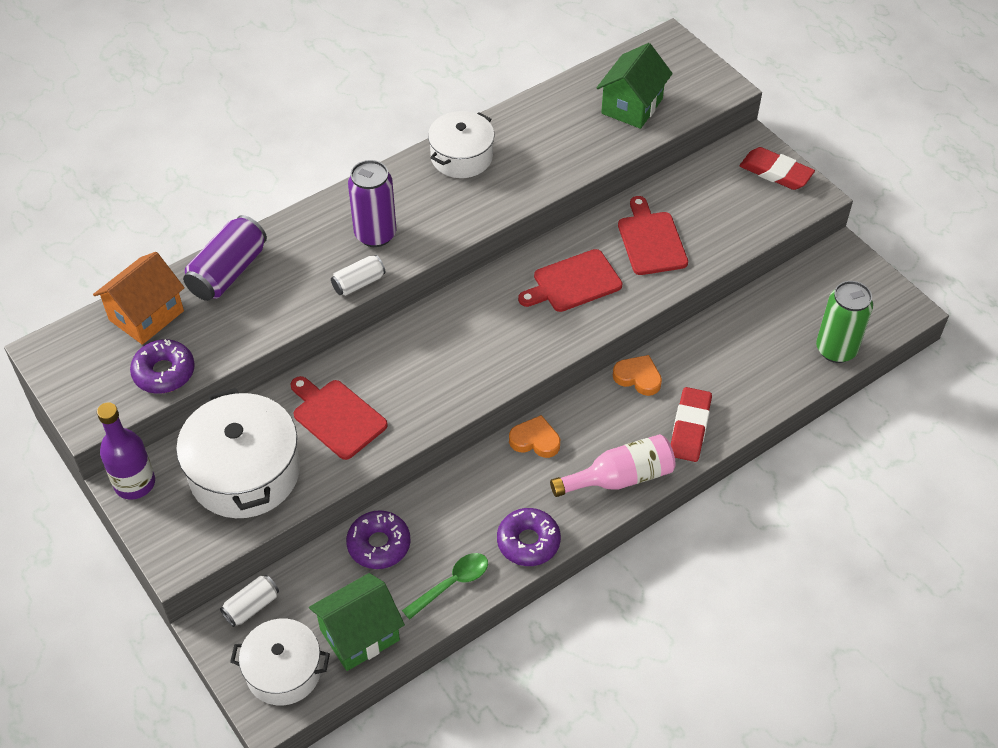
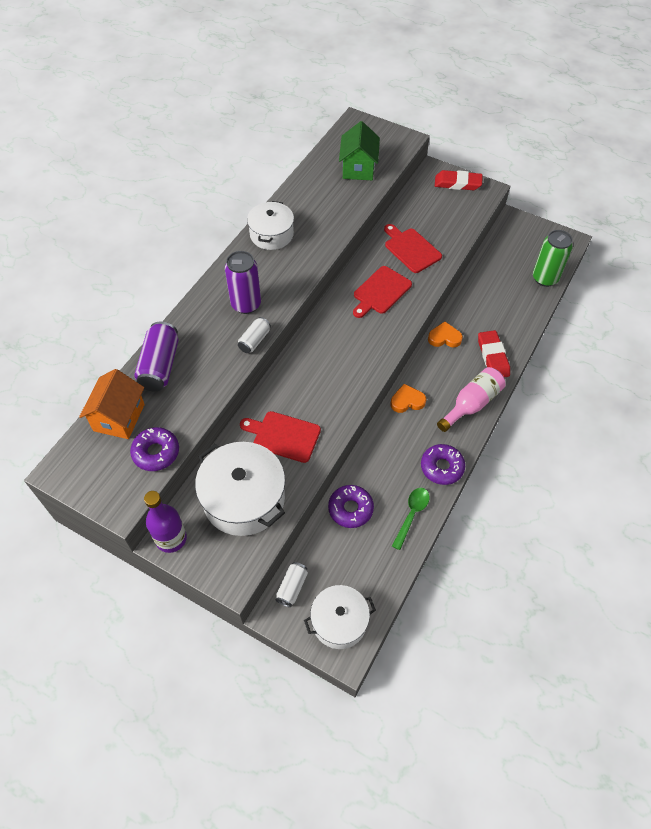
camera: 25 degrees left, 5 degrees up
(359, 635) = (374, 574): green house -> none

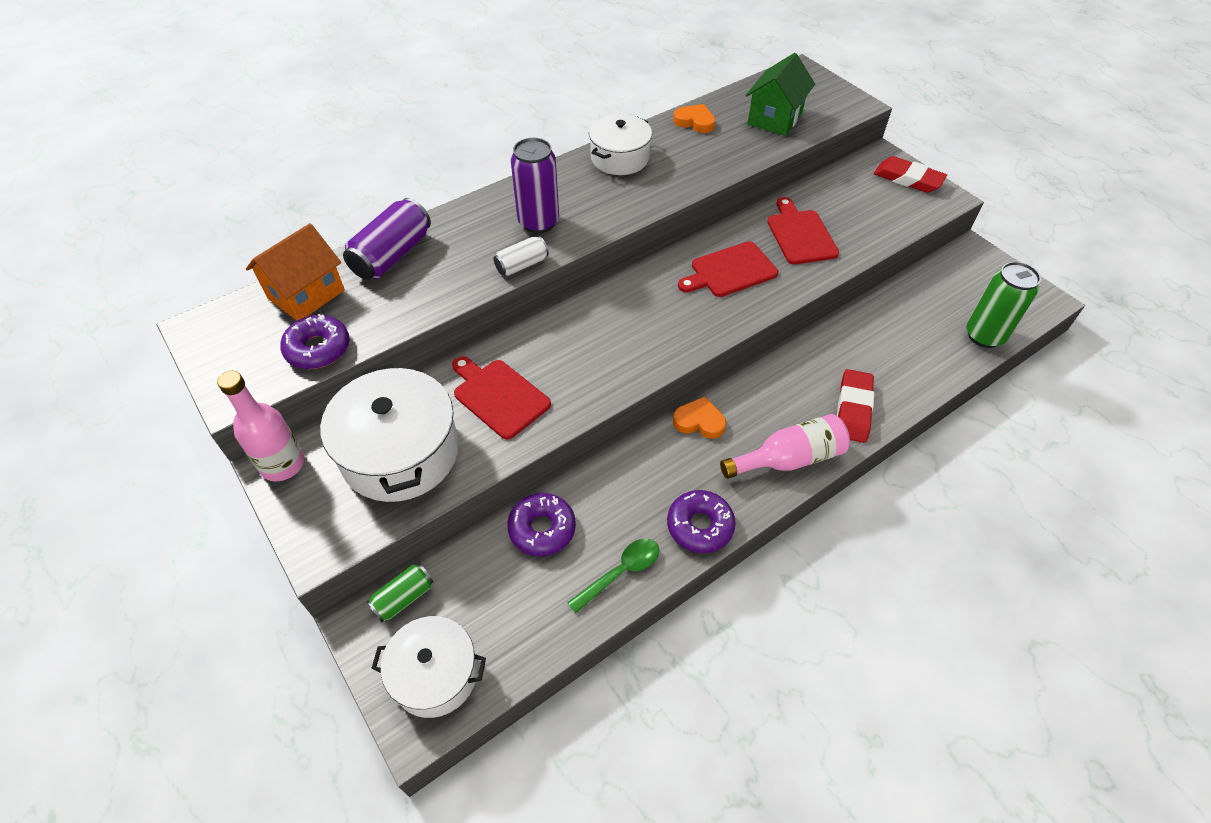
camera: 25 degrees right, 5 degrees down
(171, 538) = (282, 464): purple bottle -> pink bottle
(292, 587) = (403, 598): white can -> green can
(444, 338) = (796, 361): orange heart -> orange heart (695, 122)

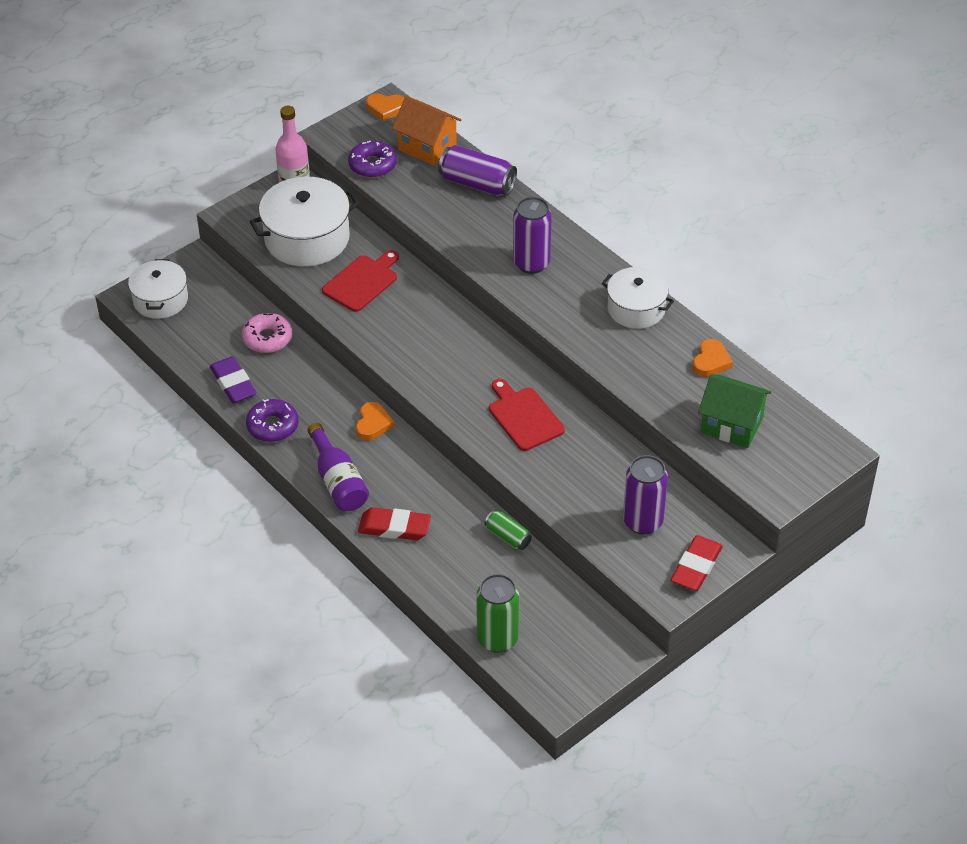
camera: 85 degrees right, 5 degrees down
(209, 330) = (386, 108): none -> orange heart
(403, 598) = (213, 276): green can -> green can (508, 537)
(522, 265) = (475, 259): white can -> none
(542, 529) = (267, 338): purple donut -> pink donut
(621, 572) = (233, 383): green spoon -> purple eraser
(789, 459) = (338, 481): pink bottle -> purple bottle
(800, 234) = (585, 470): red cutting board -> none
(861, 204) = (642, 522): none -> purple can

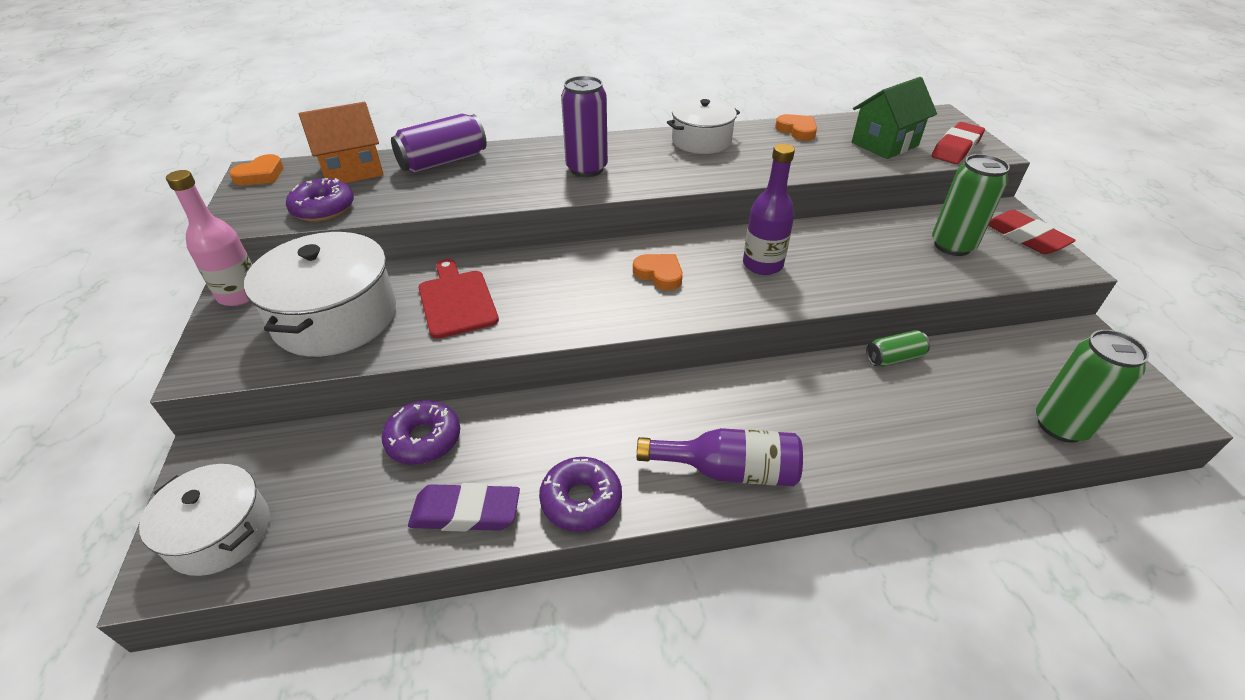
camera: 60 degrees left, 5 degrees down
(267, 338) = (424, 439): pink donut -> purple donut
(373, 424) = (652, 398): orange heart -> orange heart (659, 274)
(394, 527) = (839, 447): red eraser -> red eraser (956, 148)
(524, 417) = (762, 265): red cutting board -> purple bottle
(642, 522) = (952, 246): purple can -> green can

